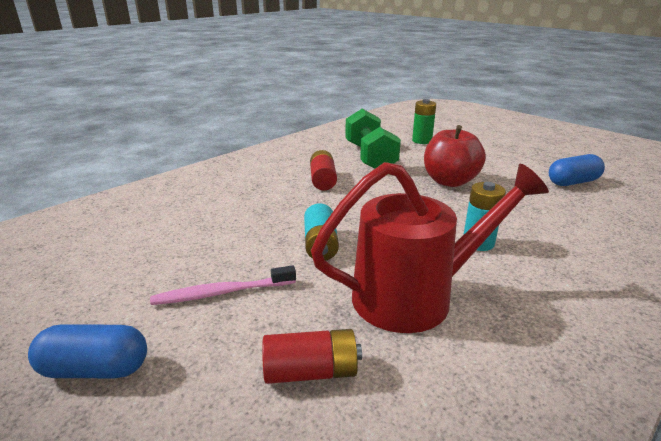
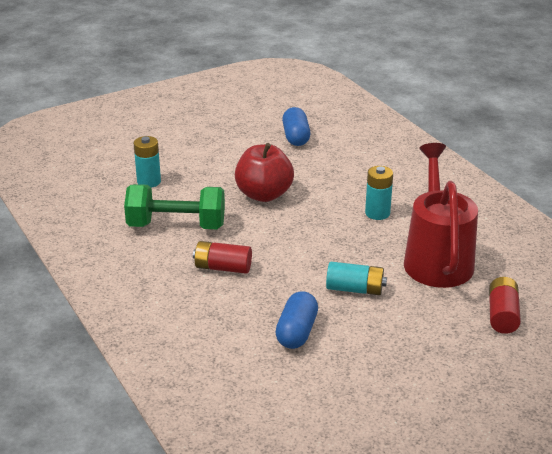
camera: 75 degrees left, 5 degrees up
(95, 369) = (488, 410): blue capsule -> blue capsule (297, 332)
(222, 292) = (412, 348): pink toothbrush -> none
(422, 141) = (149, 182): green battery -> turquoise battery

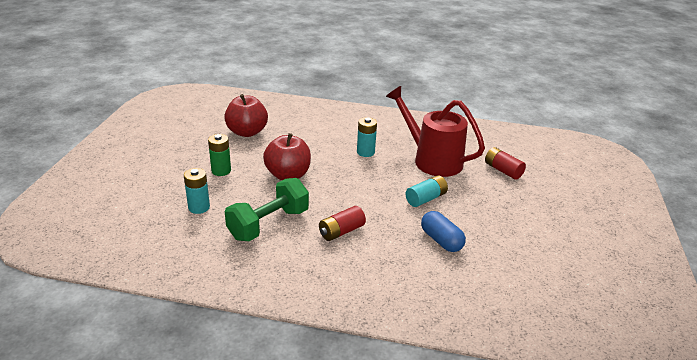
camera: 50 degrees left, 0 degrees up
(215, 161) = (221, 171): none -> green battery
(296, 137) = (247, 132): blue capsule -> red apple

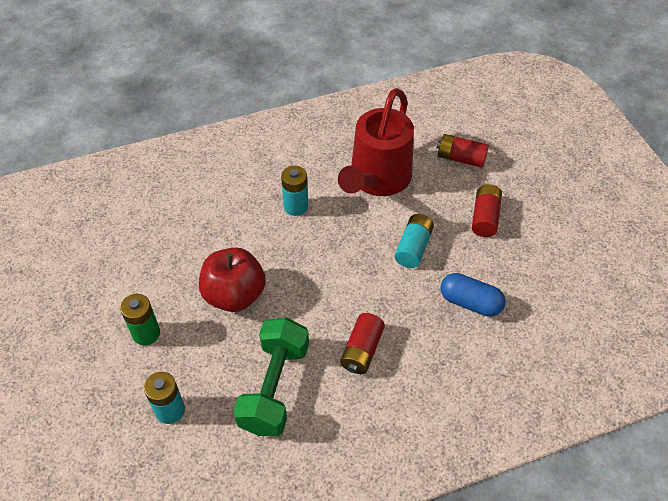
camera: 30 degrees left, 20 degrees up
(247, 132) = (123, 247): red apple -> none
(431, 160) = (377, 180): red watering can -> red watering can turned 75 degrees counterclockwise
(493, 204) = (485, 217): none -> red battery

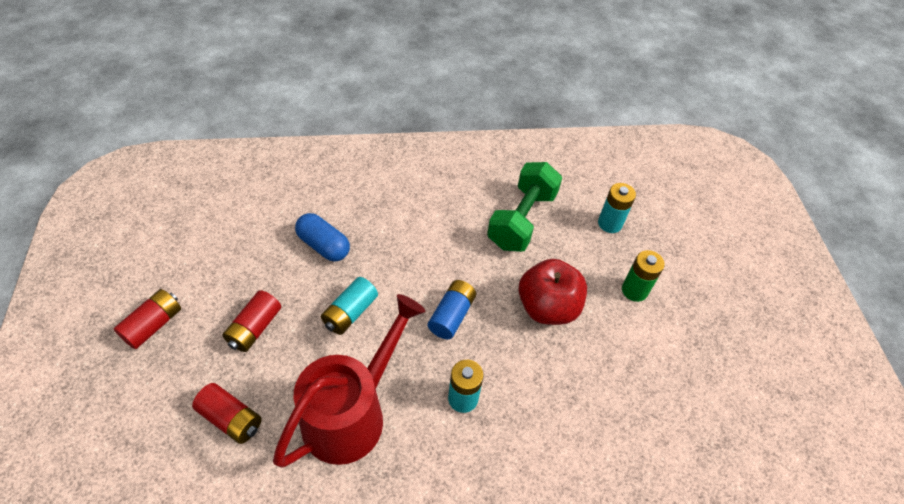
camera: 170 degrees left, 0 degrees up
(323, 266) = (451, 315): none -> blue battery
(362, 350) = (439, 230): red battery -> red battery (153, 325)

